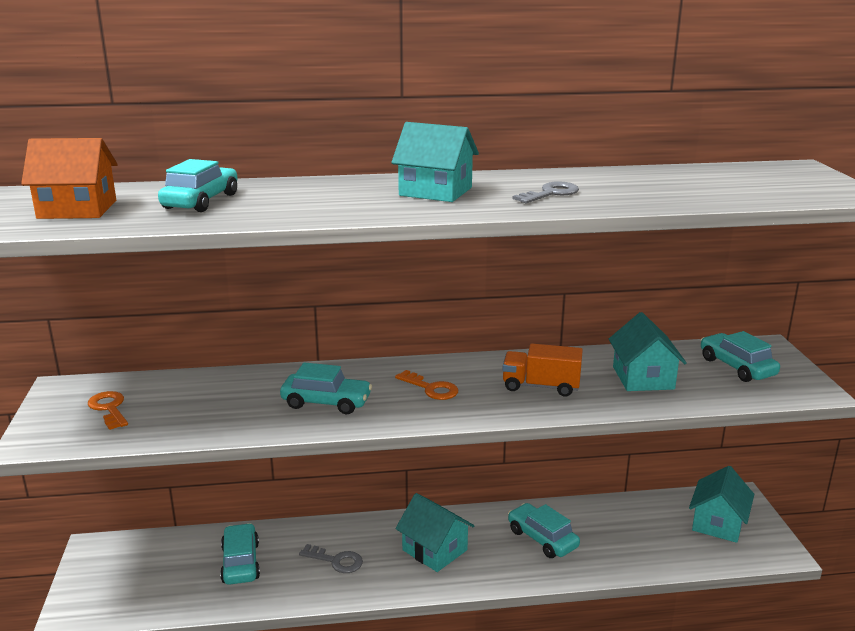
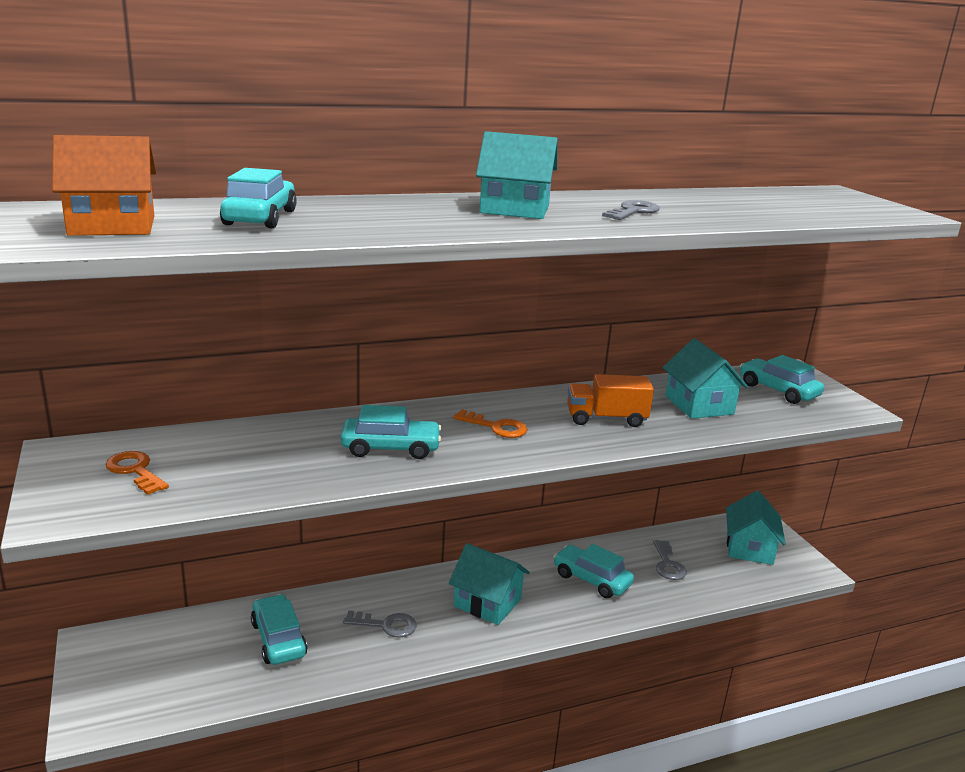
camera: 15 degrees left, 0 degrees up
(625, 531) = (668, 564): none -> grey key

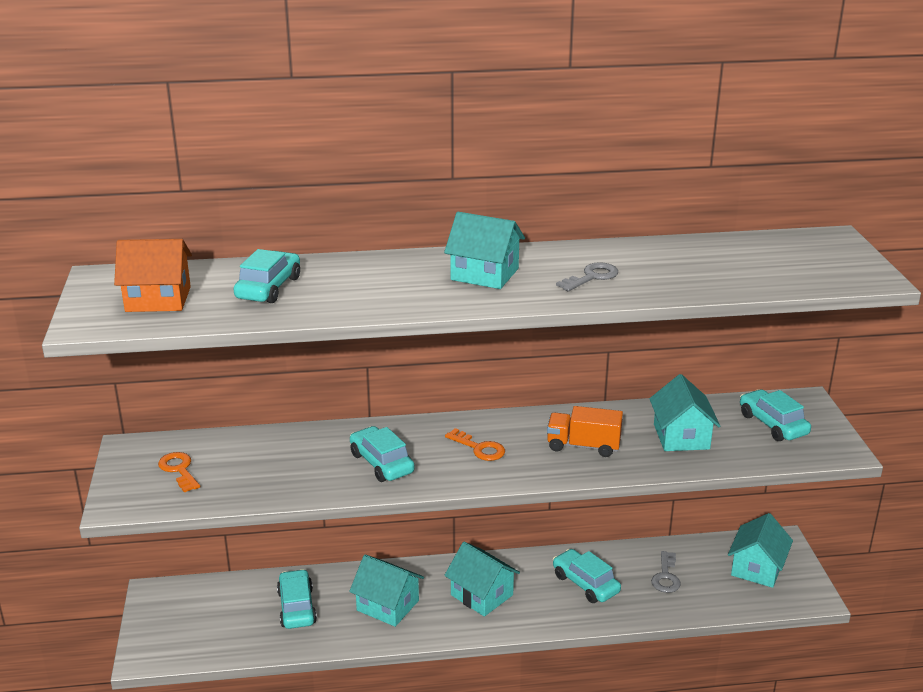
camera: 15 degrees right, 5 degrees up
(386, 625) = (387, 605): grey key -> turquoise house
(390, 448) = (381, 463): turquoise car -> turquoise car turned 135 degrees counterclockwise

